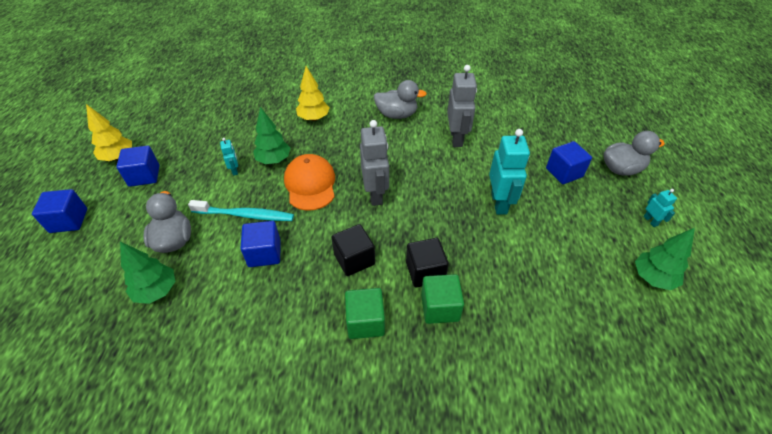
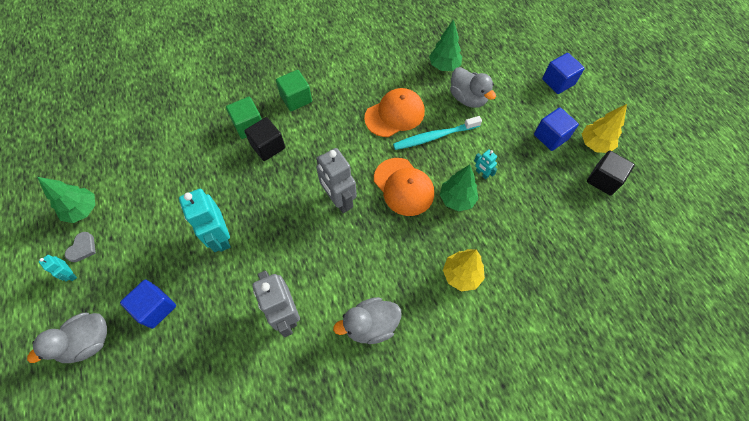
camera: 155 degrees right, 15 degrees up
(264, 253) = (395, 114): blue cube -> orange cap
(354, 259) = (325, 135): black cube -> black cube (603, 180)
(643, 239) = (82, 248): none -> grey heart

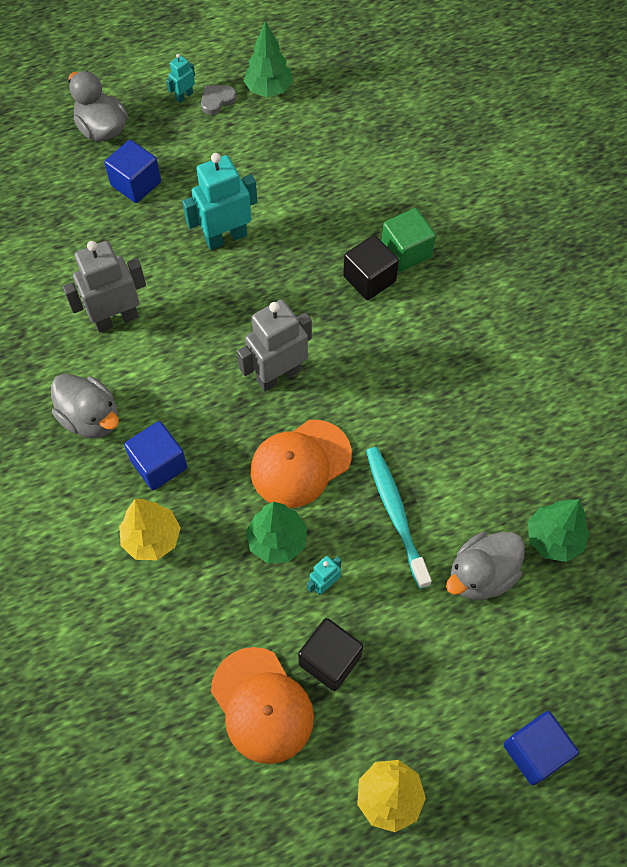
camera: 90 degrees right, 0 degrees up
(82, 248) = (217, 100): grey heart -> grey heart turned 120 degrees clockwise
(296, 99) = (461, 309): green cube -> none
(371, 325) = (91, 418): grey duck -> grey duck turned 150 degrees clockwise
(395, 114) = (438, 453): orange cap -> orange cap (262, 705)
(551, 137) = (403, 715): blue cube -> blue cube (159, 464)
(603, 180) = (312, 797): black cube -> black cube (330, 660)

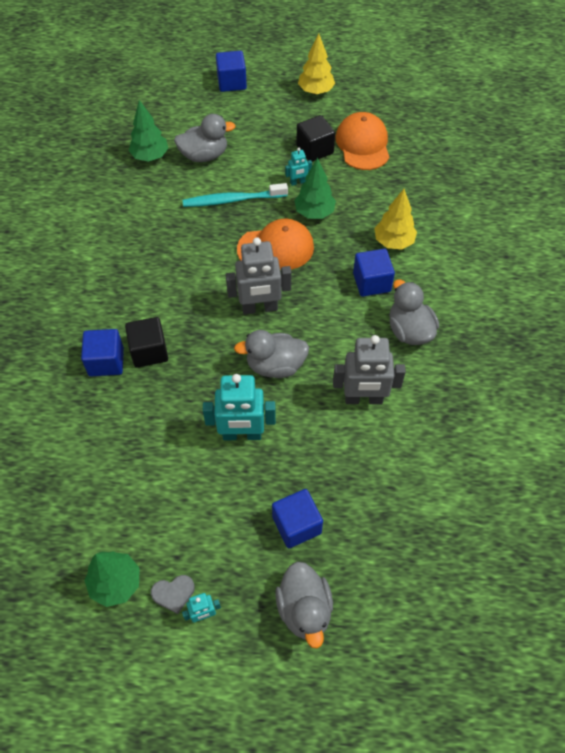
camera: 155 degrees left, 5 degrees down
(227, 317) = (275, 365): none -> grey duck
(396, 514) = (233, 200): turquoise toothbrush -> turquoise toothbrush turned 75 degrees clockwise
(406, 251) = (106, 361): green cube -> blue cube

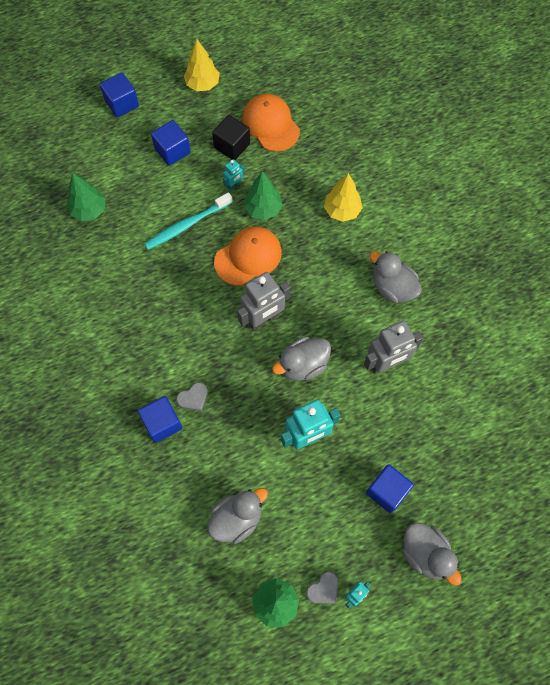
camera: 25 degrees left, 10 degrees up
(149, 351) = (193, 398): black cube -> grey heart
(204, 155) = (138, 190): grey duck -> grey duck (237, 519)
(371, 282) = (342, 256): blue cube -> blue cube (172, 151)

